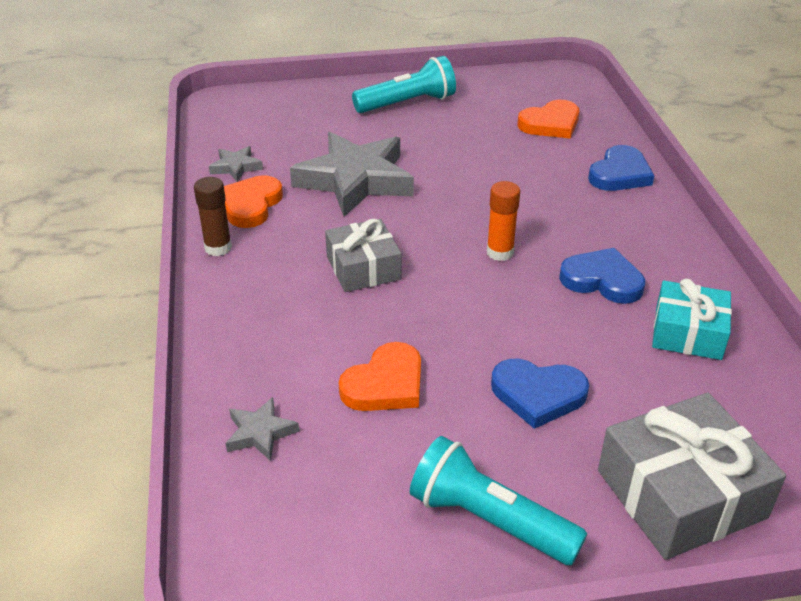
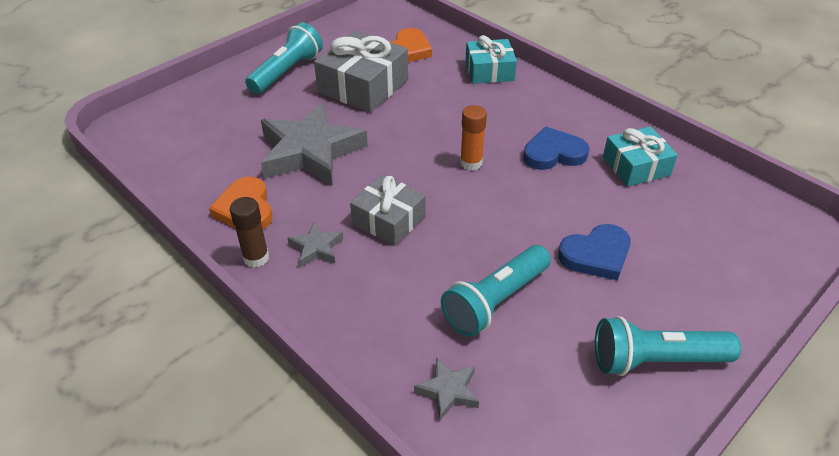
camera: 35 degrees left, 5 degrees up
(236, 167) = (198, 181): grey star -> grey star (316, 248)
(385, 384) = (495, 301): orange heart -> turquoise flashlight
(620, 174) = (489, 71): blue heart -> turquoise gift
(680, 494) = (734, 276): grey gift -> grey gift (363, 86)

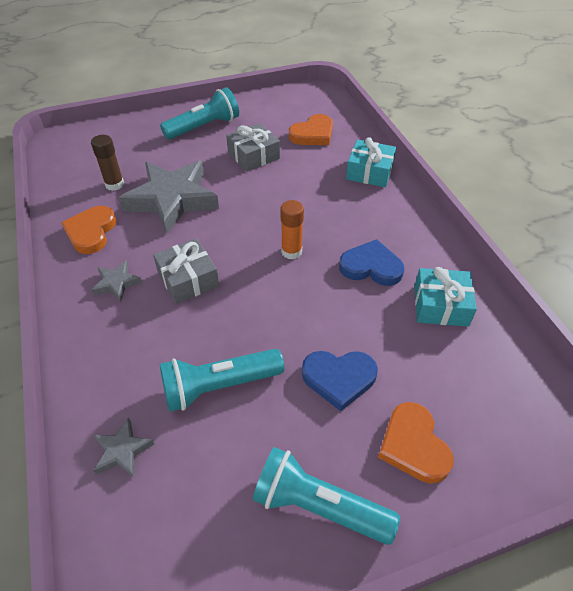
camera: 25 degrees right, 5 degrees up
(256, 258) = (69, 275): brown glue stick -> brown glue stick (114, 184)
(363, 86) = (253, 155): grey gift -> grey gift, size x0.65
(695, 283) = (413, 445): none -> orange heart

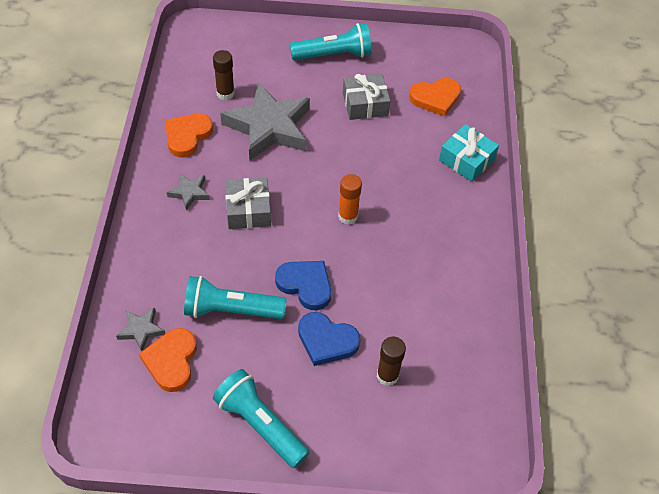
camera: 20 degrees right, 5 degrees up
(371, 267) = (410, 256): blue heart -> blue heart (305, 285)
(413, 445) = (354, 413): orange heart -> orange heart (171, 361)
(421, 390) = (387, 376): none -> brown glue stick
(440, 305) = (449, 314): turquoise gift -> none

